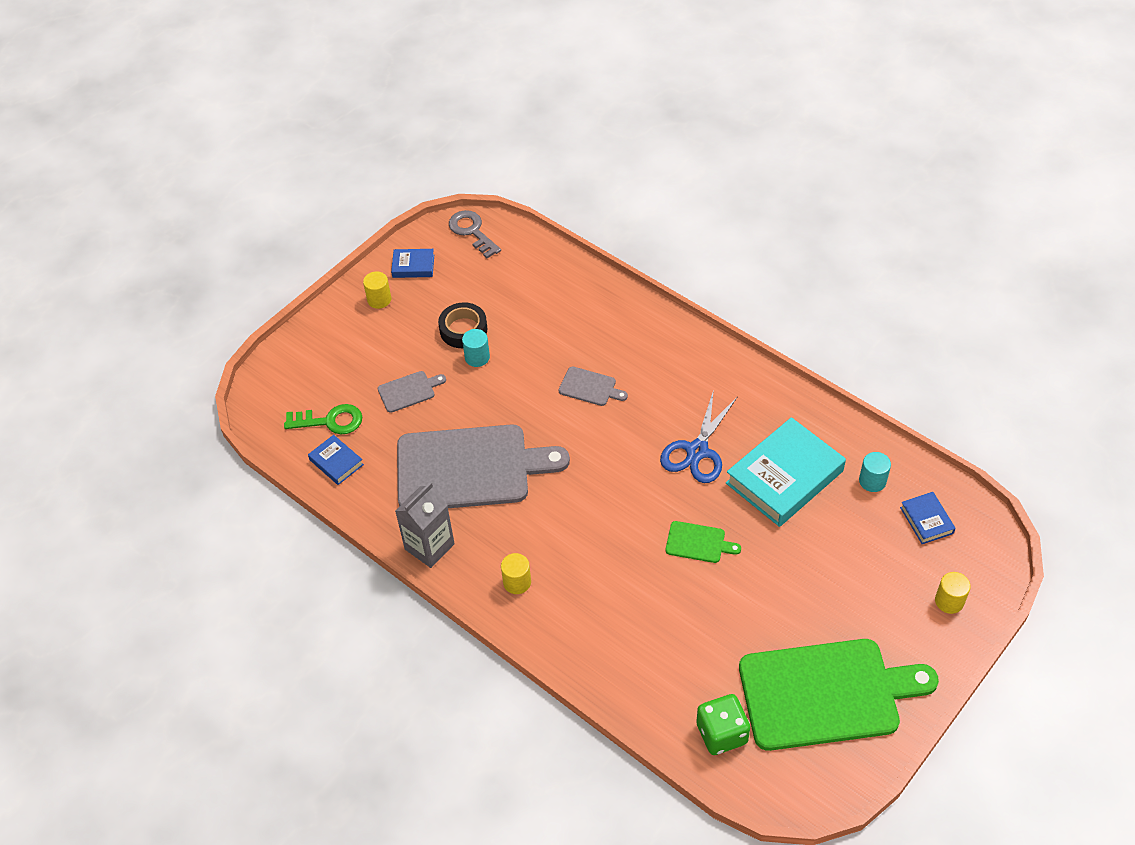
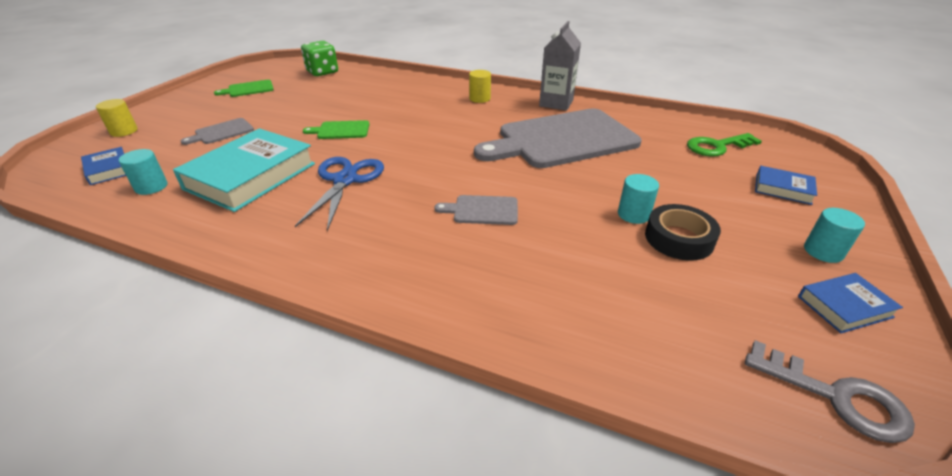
camera: 160 degrees right, 15 degrees down
(336, 462) = (677, 127): blue book -> blue book (782, 189)
(379, 299) = (823, 251): yellow cylinder -> turquoise cylinder
(409, 391) = (673, 176): grey cutting board -> grey cutting board (221, 132)
(826, 693) = (248, 89): green cutting board -> green cutting board, size x0.41

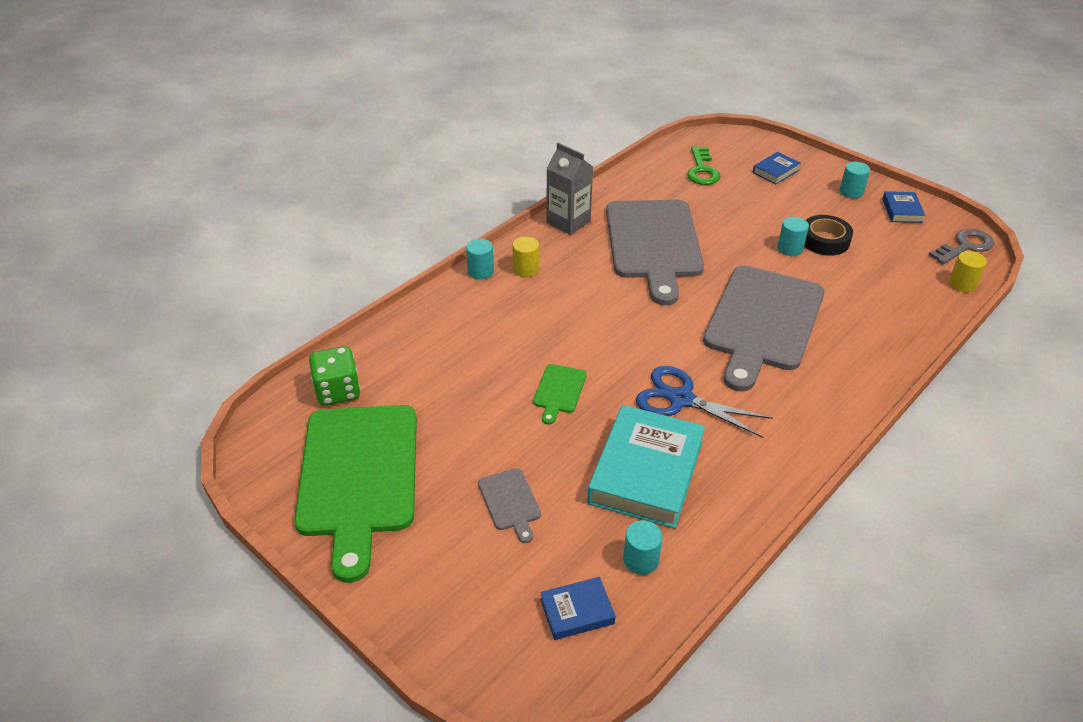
camera: 70 degrees left, 5 degrees up
(124, 131) = (452, 615): yellow cylinder -> yellow cylinder (962, 284)
(248, 89) = (358, 476): green cutting board -> green cutting board, size x2.44
(251, 176) = (645, 472): turquoise book -> turquoise book turned 60 degrees clockwise
(465, 86) = (480, 271): none -> turquoise cylinder
(482, 210) = (762, 322): grey cutting board -> grey cutting board, size x2.44

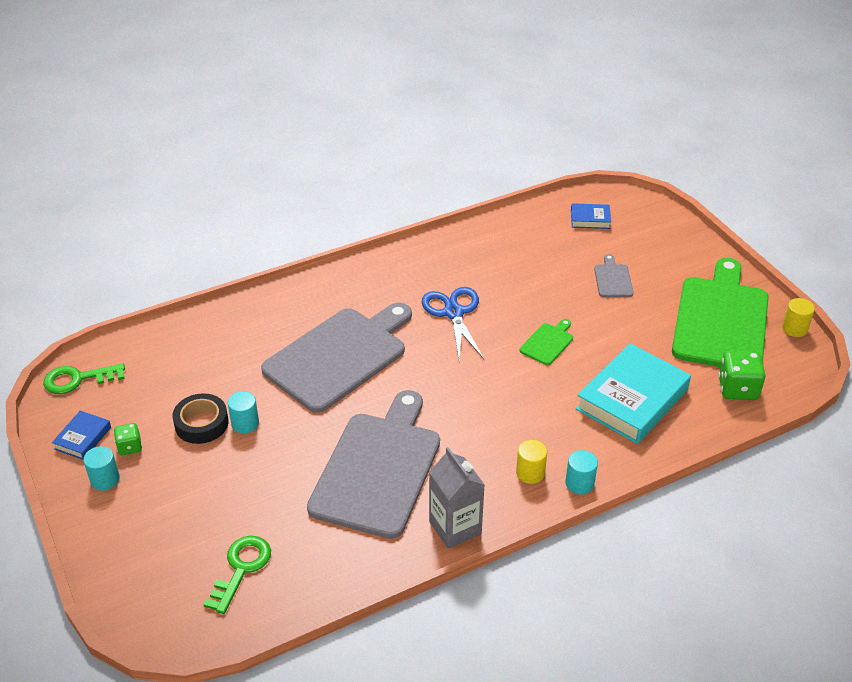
camera: 160 degrees left, 0 degrees up
(640, 560) = (540, 232): turquoise cylinder -> none
(645, 472) = (510, 274): turquoise book -> turquoise book (632, 399)
(681, 399) = (453, 313): blue scissors -> blue scissors turned 150 degrees counterclockwise
(775, 171) = (155, 539): blue book -> none
(859, 213) = (130, 447): none -> green dice
(962, 284) = (131, 344): yellow cylinder -> yellow cylinder (794, 328)
(965, 246) = (78, 379): grey key -> green key

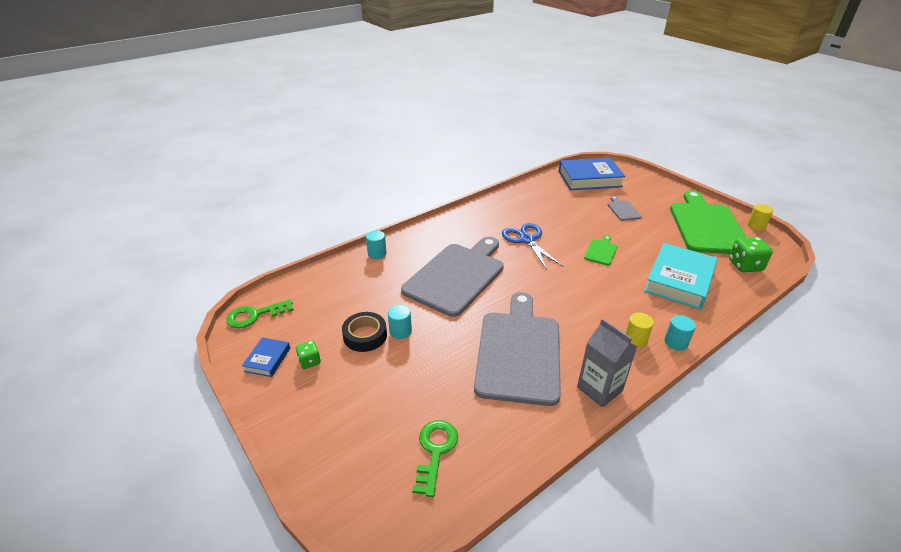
camera: 10 degrees left, 5 degrees down
(105, 479) = (293, 390): turquoise cylinder -> turquoise cylinder (377, 253)
(590, 219) = (589, 179): blue book -> blue book, size x2.10

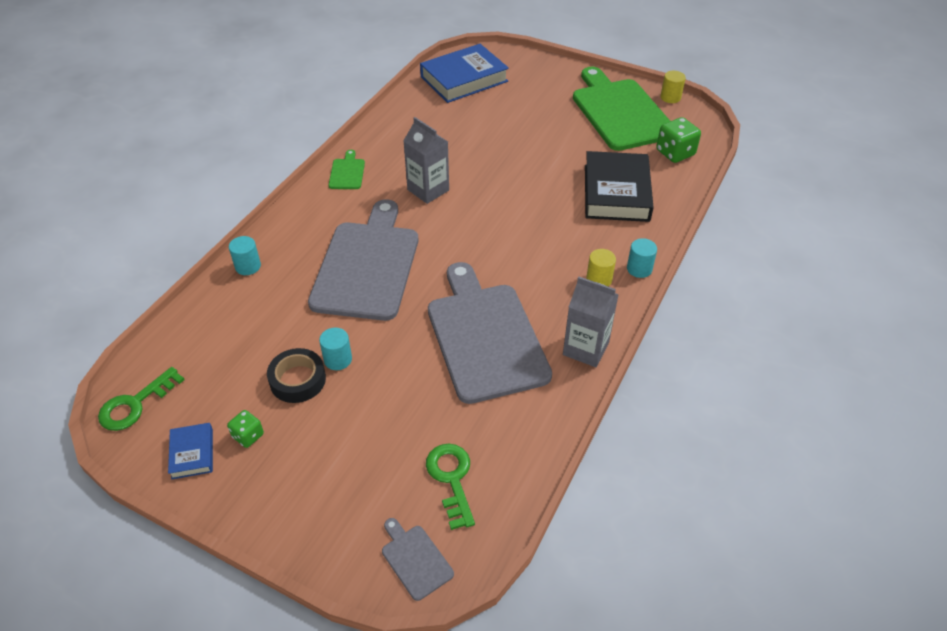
camera: 25 degrees left, 10 degrees up
(527, 240) = (428, 190): blue scissors -> grey carton
(601, 251) = (520, 180): green cutting board -> green cutting board (347, 172)
(623, 210) = (521, 115): grey cutting board -> grey cutting board (415, 559)
(679, 280) = (616, 192): turquoise book -> black book

